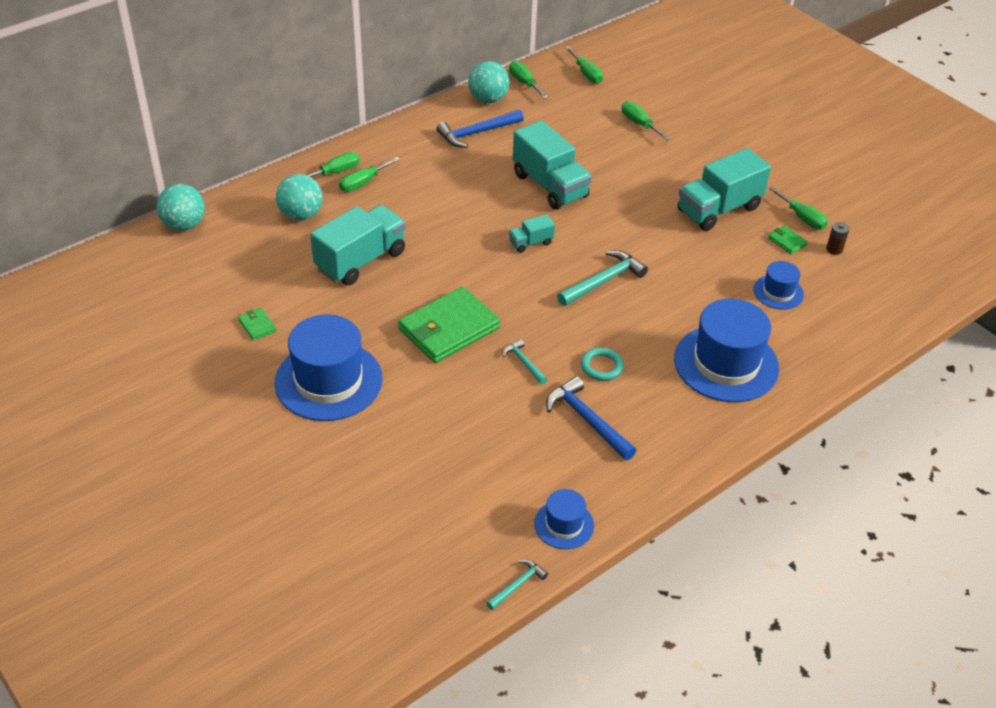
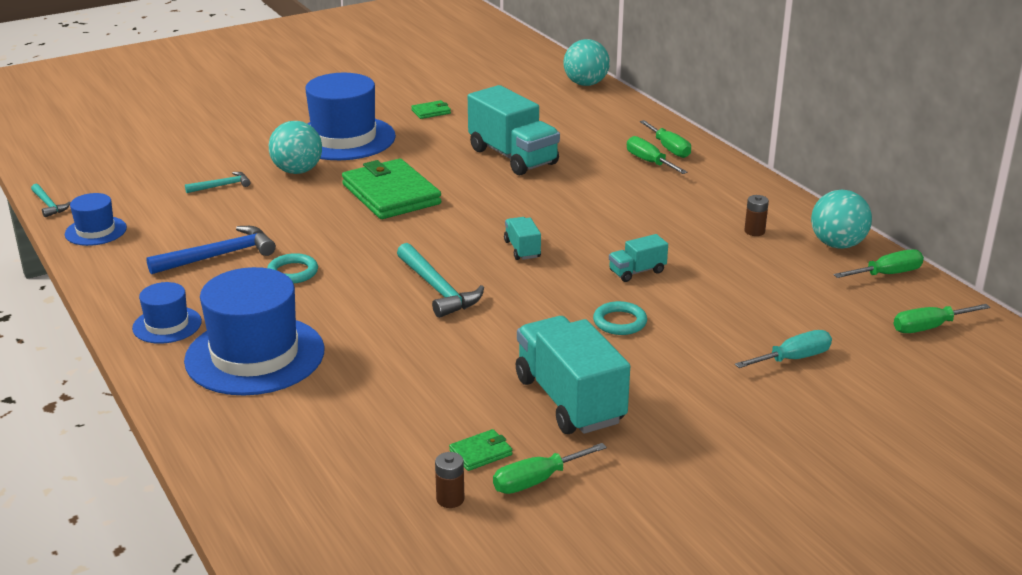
camera: 100 degrees right, 15 degrees down
(301, 215) = (594, 131): turquoise ball -> turquoise ball (297, 171)
(476, 133) = (754, 231): blue hammer -> brown battery
(524, 362) = (322, 229): turquoise hammer -> turquoise hammer (222, 186)
(550, 186) = (637, 272): turquoise truck -> turquoise truck, size x0.48
(620, 192) = (620, 322): none -> turquoise ring
(639, 124) = (793, 359): green screwdriver -> turquoise screwdriver
(778, 292) = (370, 422): blue hat -> blue hat (167, 325)

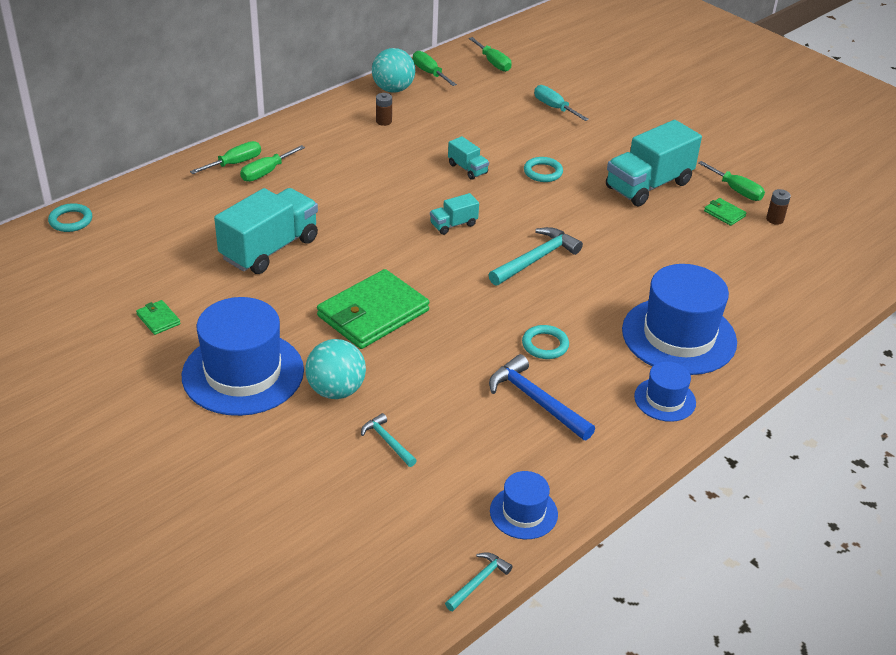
camera: 105 degrees left, 10 degrees up
(585, 84) = (71, 220): turquoise ball -> turquoise ring

